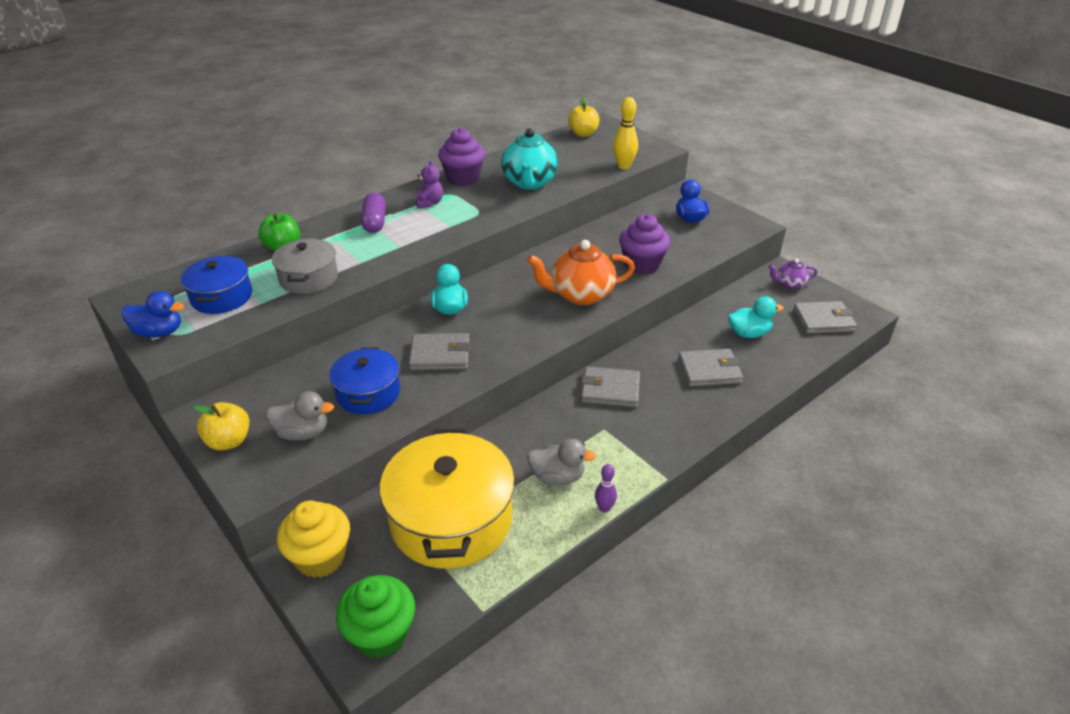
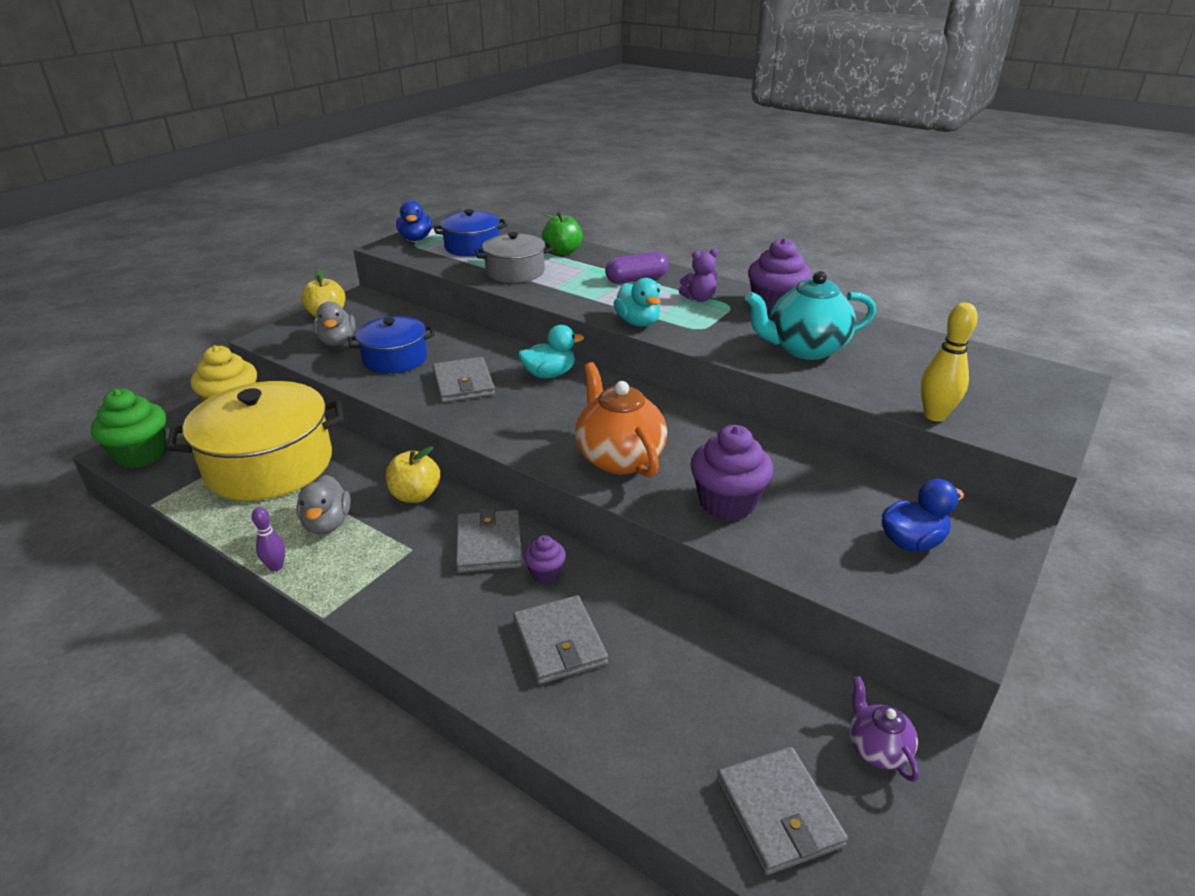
camera: 75 degrees right, 5 degrees down
(583, 134) = (1004, 368): yellow apple -> yellow apple (415, 495)
(646, 367) = (545, 573): none -> purple cupcake
(749, 333) = (679, 689): turquoise duck -> turquoise duck (638, 322)

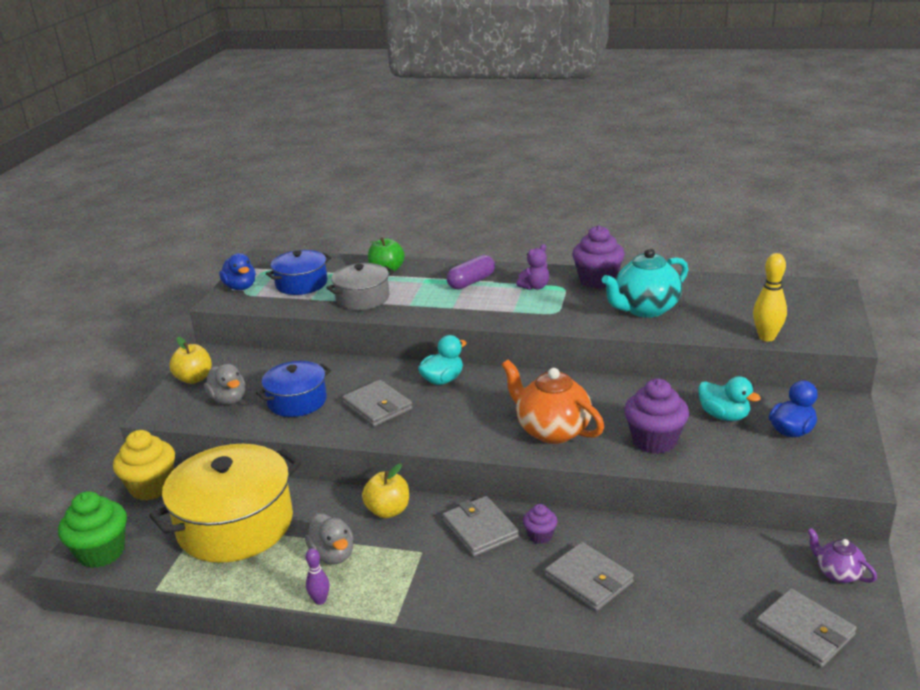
camera: 20 degrees left, 5 degrees down
(638, 322) = (504, 318): turquoise duck -> turquoise duck (724, 416)

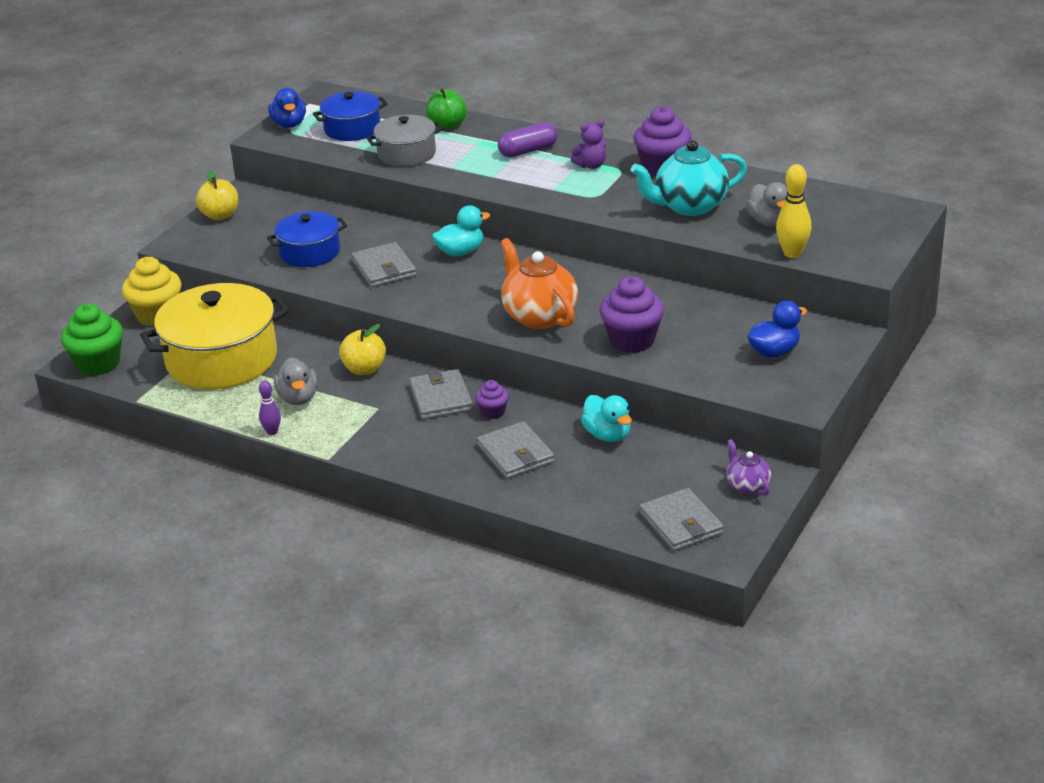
camera: 15 degrees right, 5 degrees up
(228, 399) = (245, 241): grey duck -> grey duck (769, 222)
(724, 416) = (717, 328): turquoise duck -> turquoise duck (607, 435)

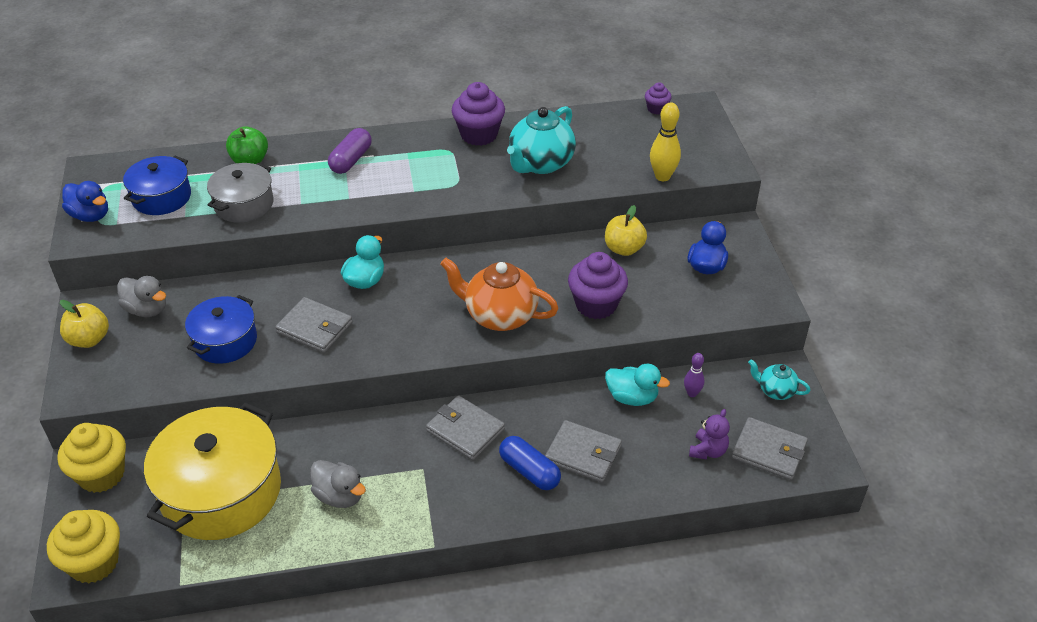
camera: 40 degrees left, 10 degrees up
(98, 364) = (94, 562): green cupcake -> yellow cupcake
(272, 432) = (353, 546): purple bowling pin -> purple bowling pin (692, 393)
(364, 369) = (368, 434): yellow apple -> yellow apple (624, 249)
(458, 446) = (529, 471): none -> blue capsule
(493, 412) = (522, 422): purple cupcake -> purple cupcake (656, 109)
(591, 165) = (420, 155): purple teddy bear -> purple teddy bear (708, 451)
(747, 486) = (775, 391): purple teapot -> turquoise teapot
(769, 222) = (614, 154): grey duck -> grey duck (147, 309)

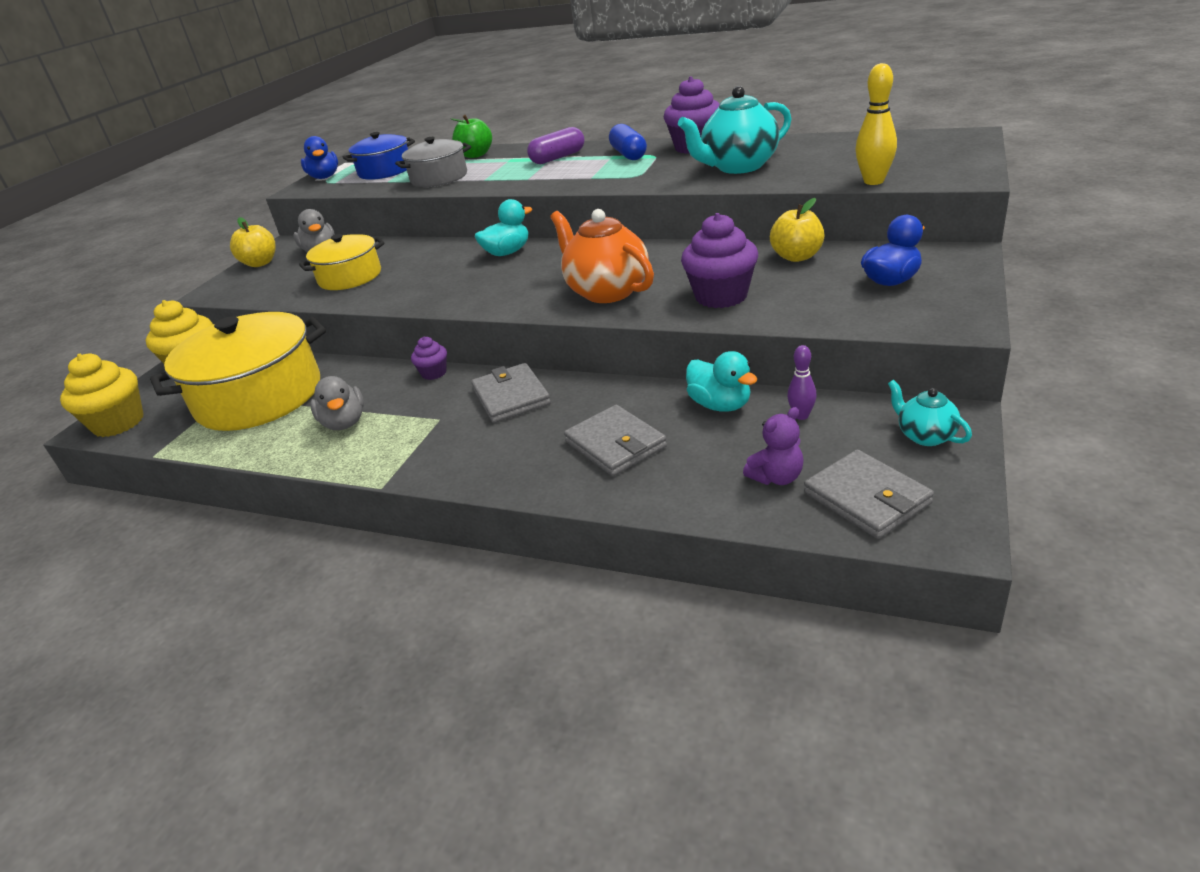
camera: 35 degrees right, 10 degrees down
(225, 341) = (350, 277): blue pot -> yellow pot
(314, 328) = (428, 278): grey wallet -> none
(529, 471) = (541, 446): blue capsule -> blue capsule (628, 154)
(656, 109) = (913, 136): purple cupcake -> purple cupcake (434, 373)

